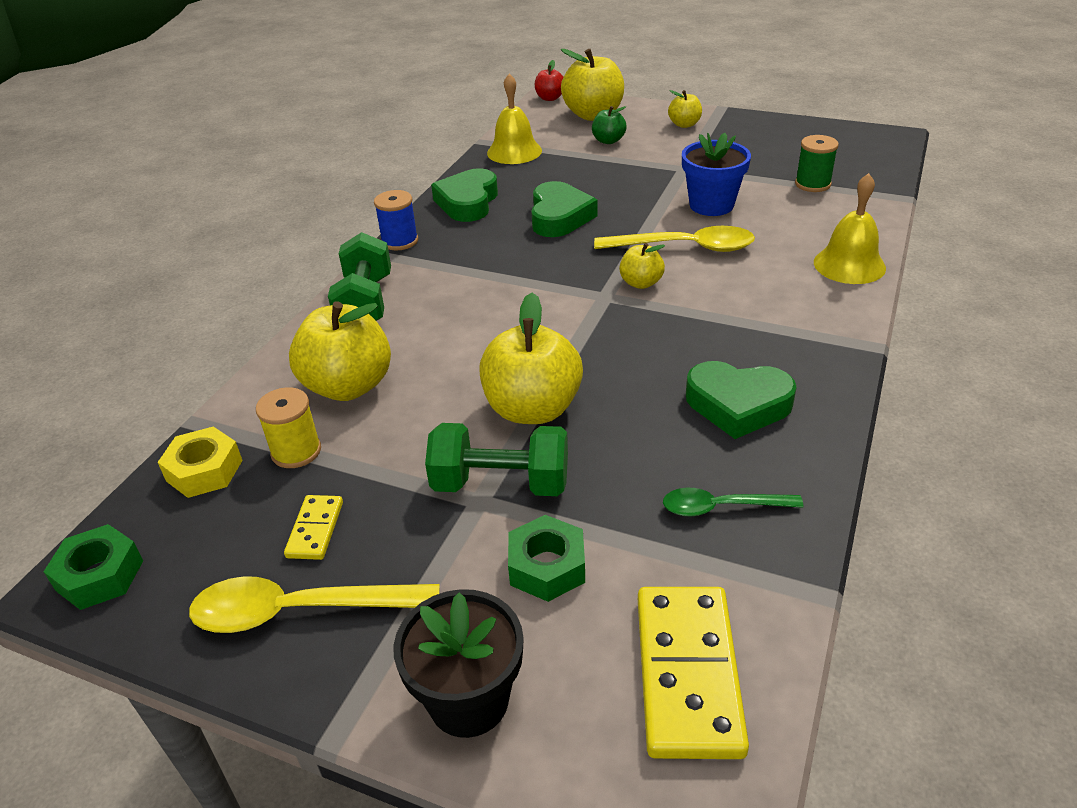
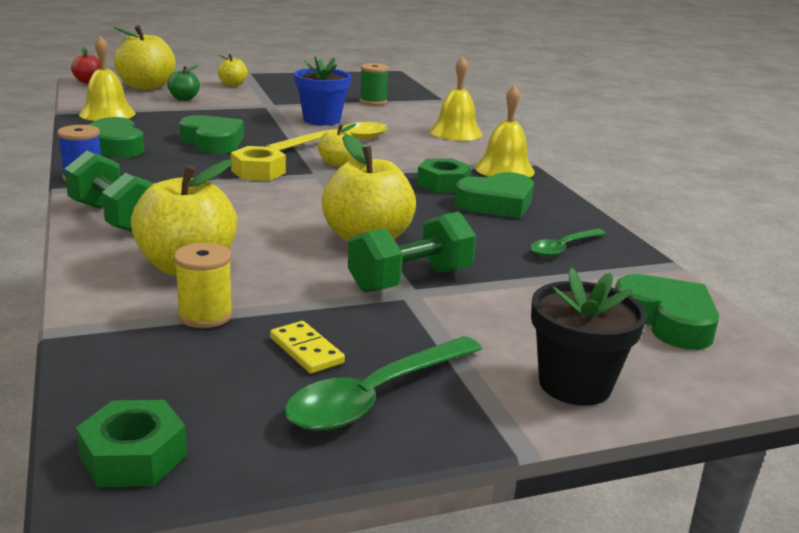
camera: 45 degrees left, 15 degrees down
(204, 470) = (128, 355): yellow nut -> yellow nut (258, 172)
(299, 611) = (375, 396): yellow spoon -> green spoon
(547, 566) = (511, 307): green nut -> green nut (443, 184)
(687, 673) = (666, 320): yellow domino -> green heart
(826, 349) = (504, 169): none -> yellow bell

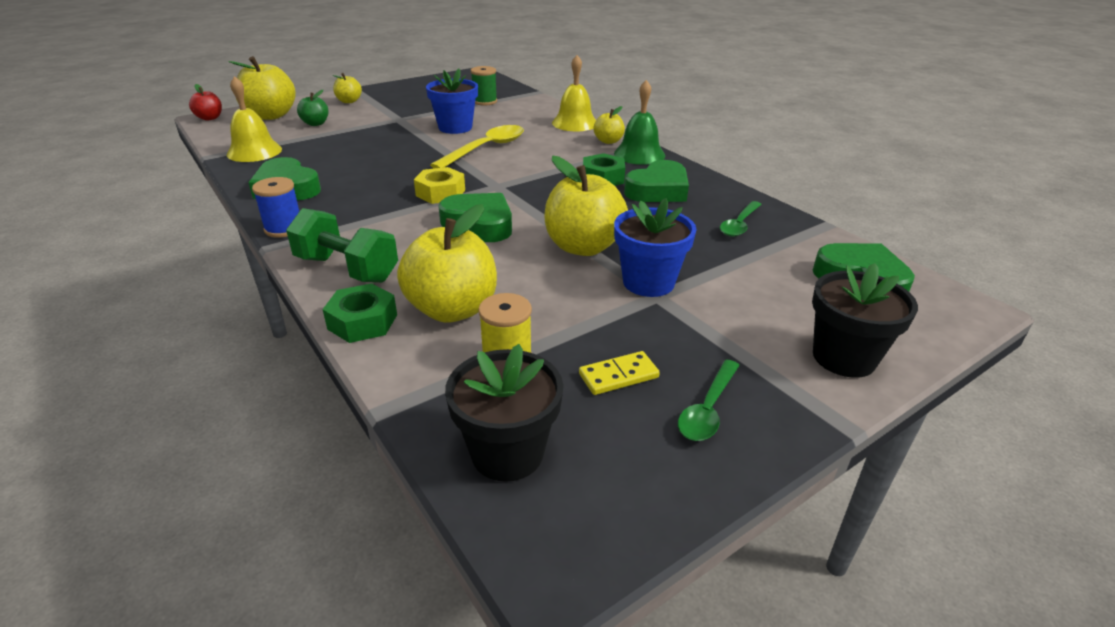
camera: 15 degrees left, 10 degrees up
(133, 456) = (557, 532): green nut -> green nut (362, 322)
(140, 387) = (507, 453): none -> black flower pot
(213, 142) = (376, 167): green heart -> green heart (479, 224)
(306, 350) = (618, 376): yellow domino -> yellow domino turned 60 degrees counterclockwise
(336, 163) = (501, 172): yellow apple -> yellow apple (608, 141)
(375, 396) = (708, 409): green spoon -> green spoon, size x0.62
(410, 280) = (648, 282): green dumbbell -> blue flower pot
(504, 169) = (639, 154): yellow bell -> green bell

